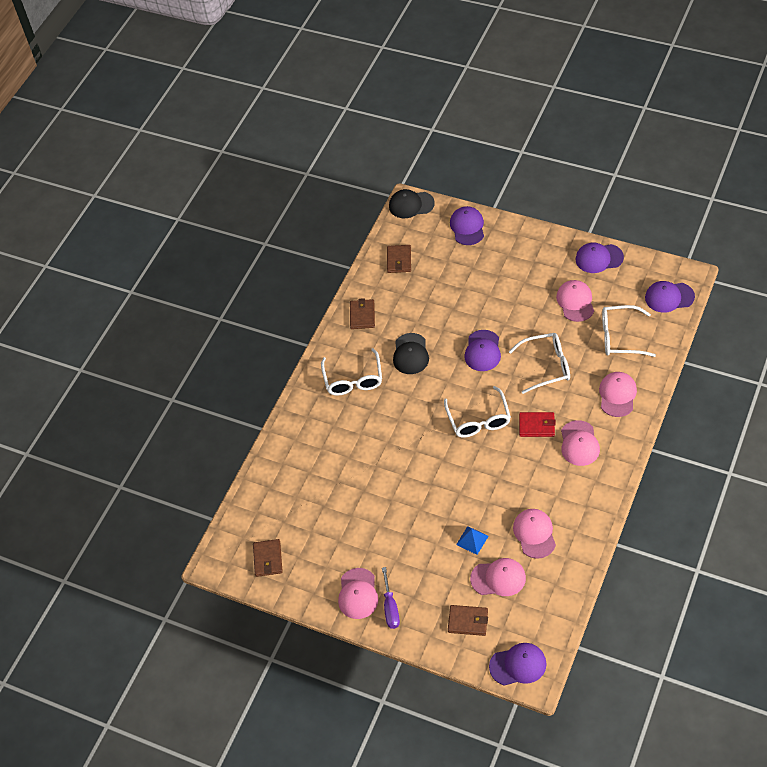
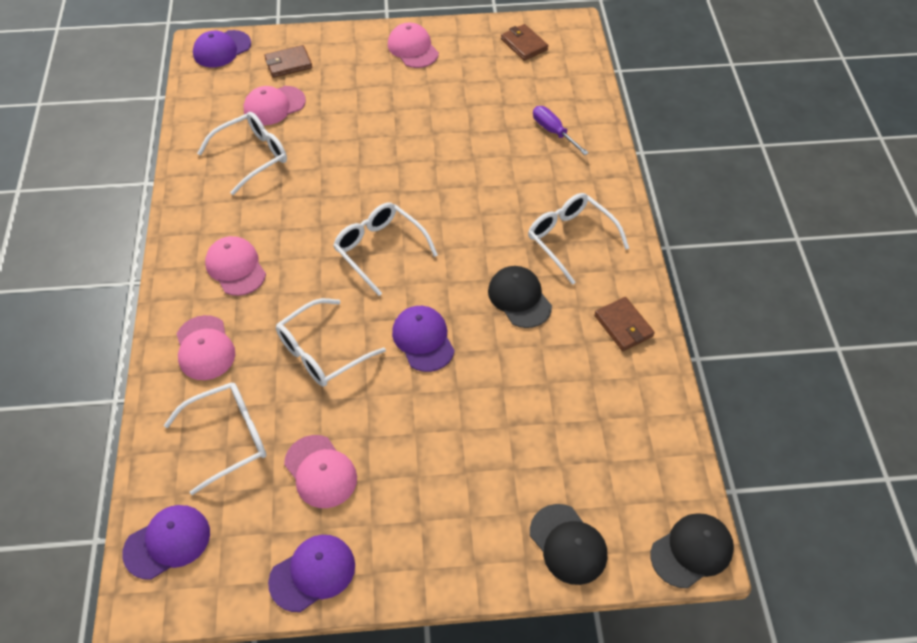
camera: 145 degrees right, 0 degrees up
(390, 607) = (373, 49): purple screwdriver -> purple screwdriver (553, 132)
(399, 260) = (635, 434): brown wallet -> none
(467, 227) = (568, 544): purple cap -> black cap
(472, 540) = (320, 128): blue pyramid -> none
(534, 534) = (252, 156): pink cap -> white glasses
(536, 426) = (300, 269): red wallet -> none

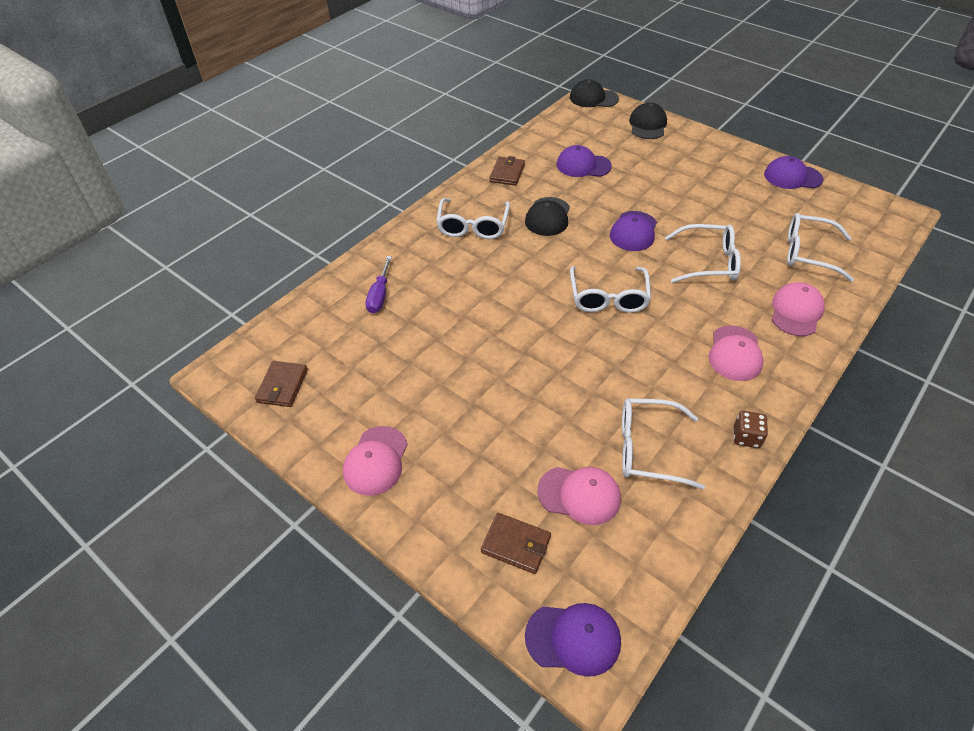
camera: 135 degrees left, 5 degrees down
(167, 542) = (876, 228): purple cap -> purple cap (583, 165)
(188, 206) = (746, 437): none -> brown dice
(320, 472) = (757, 209): pink cap -> none

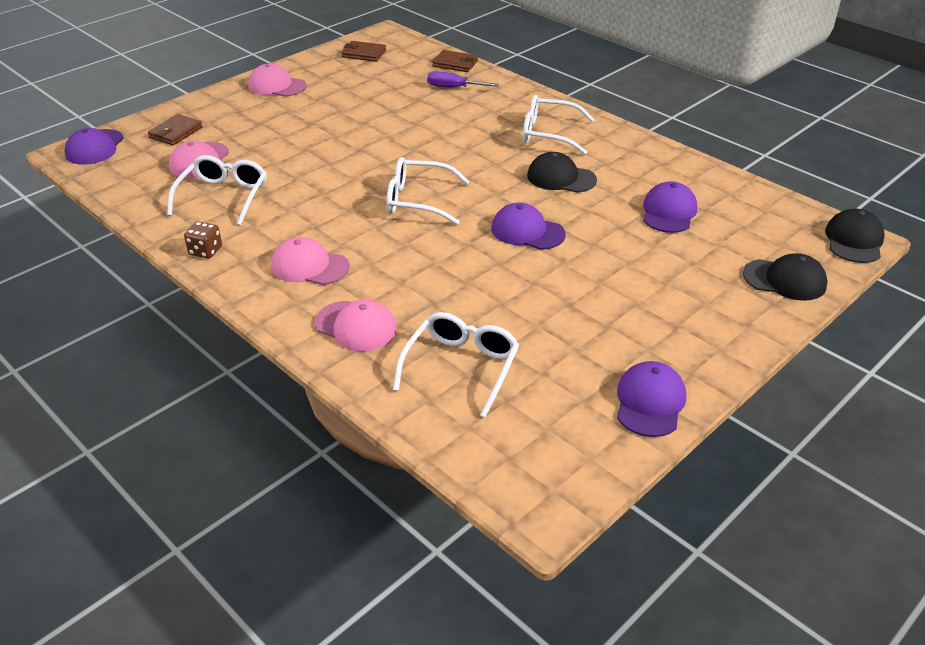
camera: 95 degrees right, 10 degrees down
(507, 173) = (648, 159): brown wallet -> brown wallet (455, 64)
(708, 262) = (460, 277): white glasses -> none

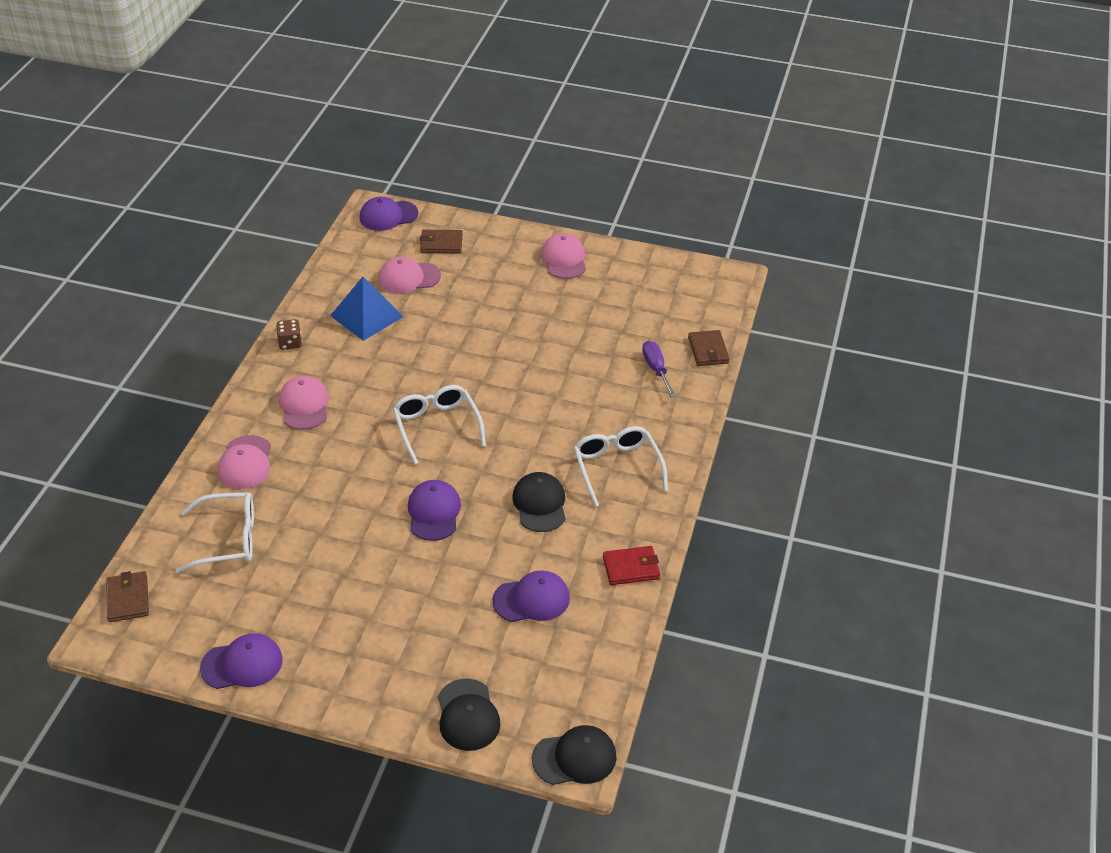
camera: 60 degrees right, 5 degrees up
(223, 197) = (367, 316): white glasses -> blue pyramid
(364, 54) = (673, 282): brown wallet -> brown wallet (128, 599)
(663, 159) = (631, 568): none -> red wallet

